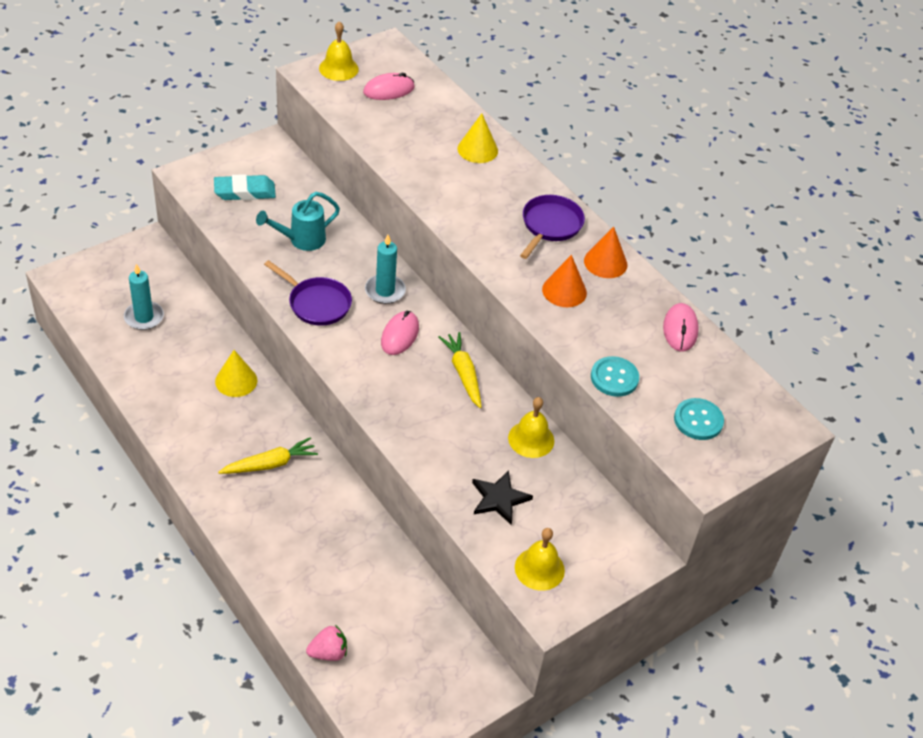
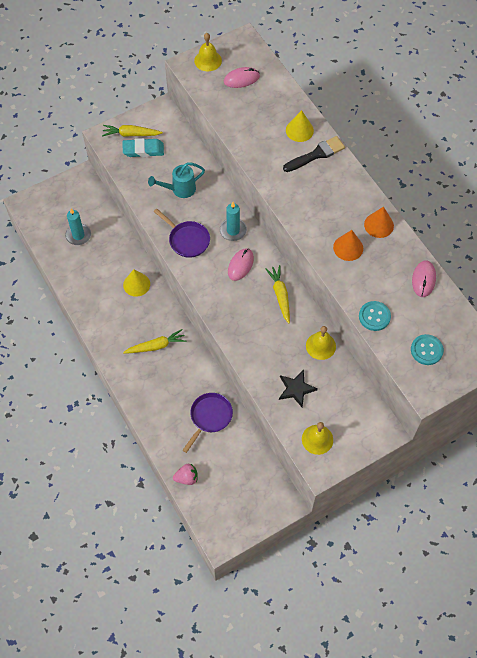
camera: 10 degrees right, 15 degrees up
(226, 173) = (131, 134): none -> yellow carrot
(505, 178) = (316, 154): none -> black brush
(550, 226) = (343, 194): purple pan -> purple pan (209, 417)

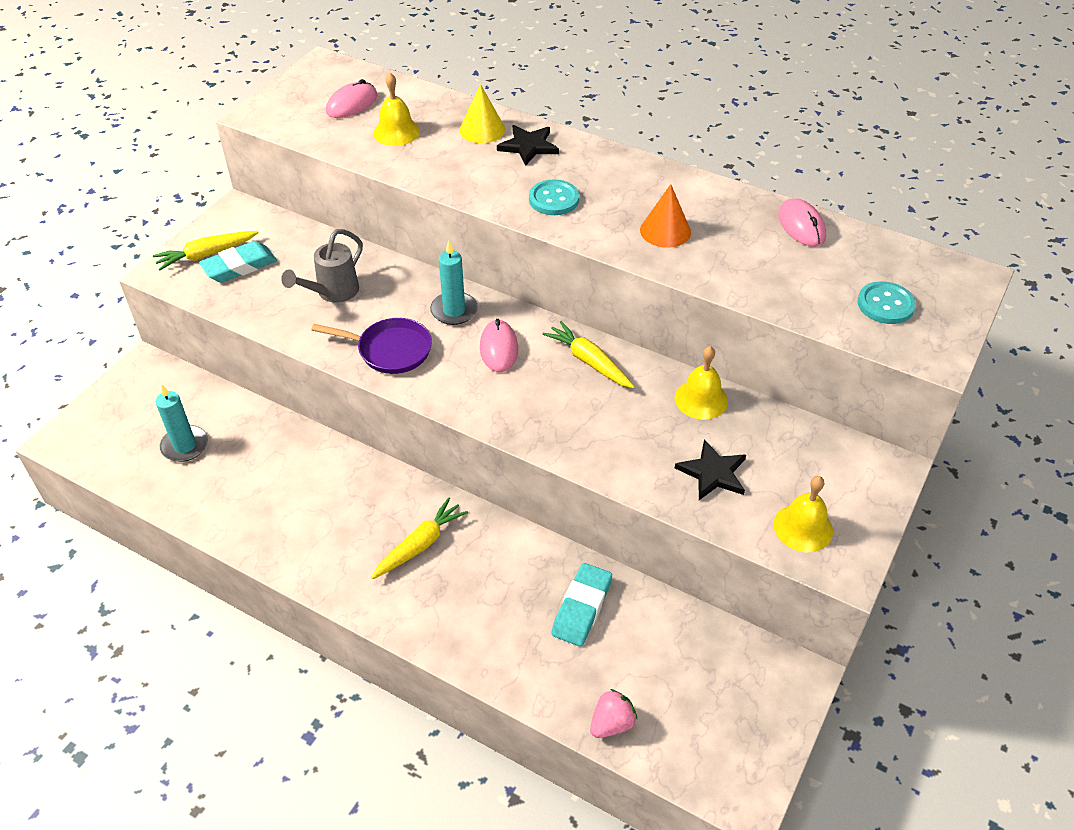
camera: 30 degrees left, 15 degrees down
(136, 284) = (328, 472): yellow cone -> none
(179, 189) = (332, 293): turquoise watering can -> grey watering can
(208, 60) = (285, 100): yellow bell -> yellow bell (396, 132)
(209, 417) = (581, 608): purple pan -> turquoise eraser
(316, 154) = (528, 146): black brush -> black star
(374, 316) = (776, 295): turquoise button -> turquoise button (554, 199)
(379, 225) = (684, 190): orange cone -> none

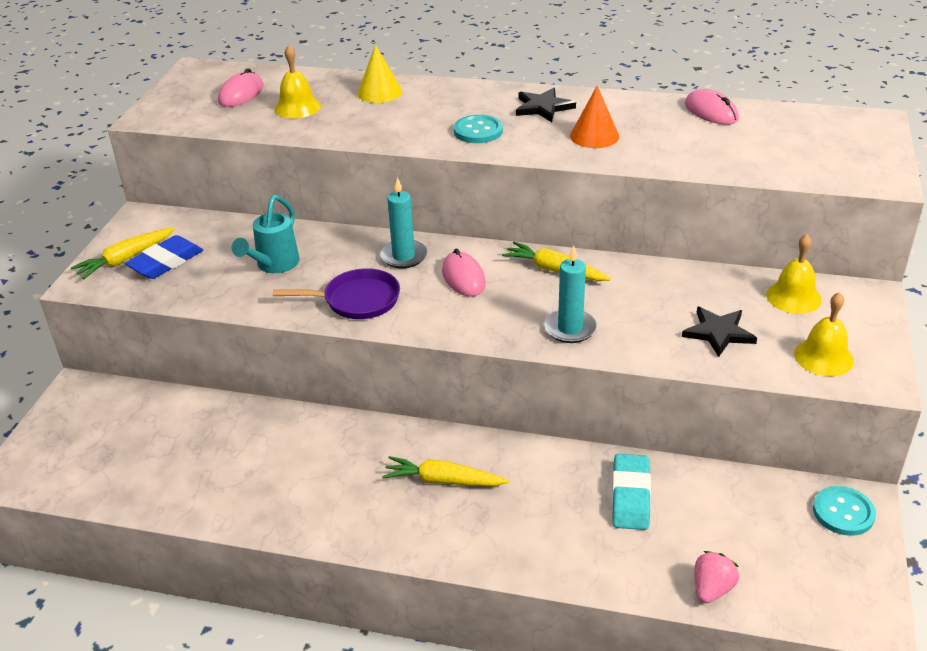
camera: 15 degrees left, 10 degrees down
(185, 446) = (152, 450): turquoise candle -> turquoise candle (570, 328)
(239, 266) = (166, 262): turquoise eraser -> blue eraser
(332, 293) = (274, 266): grey watering can -> turquoise watering can
(420, 545) = (443, 481): yellow carrot -> yellow carrot turned 105 degrees counterclockwise
(528, 146) = (431, 97): black star -> black star (543, 107)
(701, 399) = (674, 278): yellow bell -> yellow bell (793, 297)
(885, 304) = (818, 153): turquoise button -> turquoise button (843, 512)

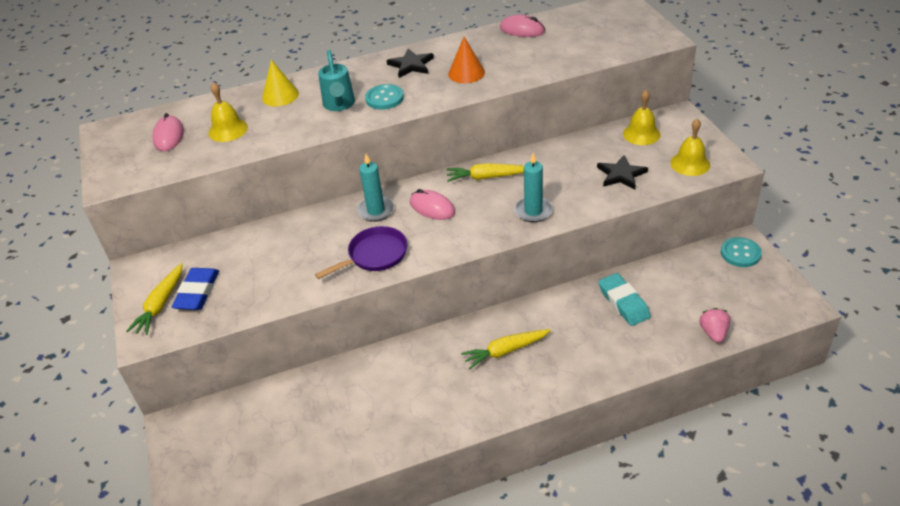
camera: 30 degrees left, 5 degrees up
(274, 266) = (287, 258): turquoise watering can -> turquoise watering can (339, 105)

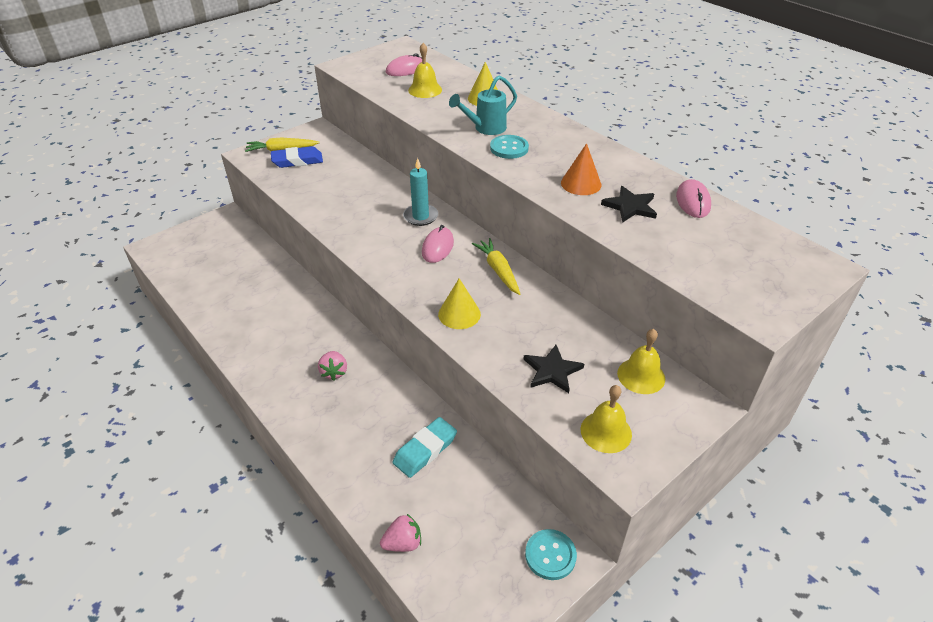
camera: 65 degrees right, 0 degrees up
(374, 255) = (362, 231): purple pan -> none
(411, 65) = (574, 149): black star -> black star (630, 206)
(505, 351) = (334, 372): yellow carrot -> pink strawberry
(533, 211) = (459, 314): turquoise candle -> yellow cone

